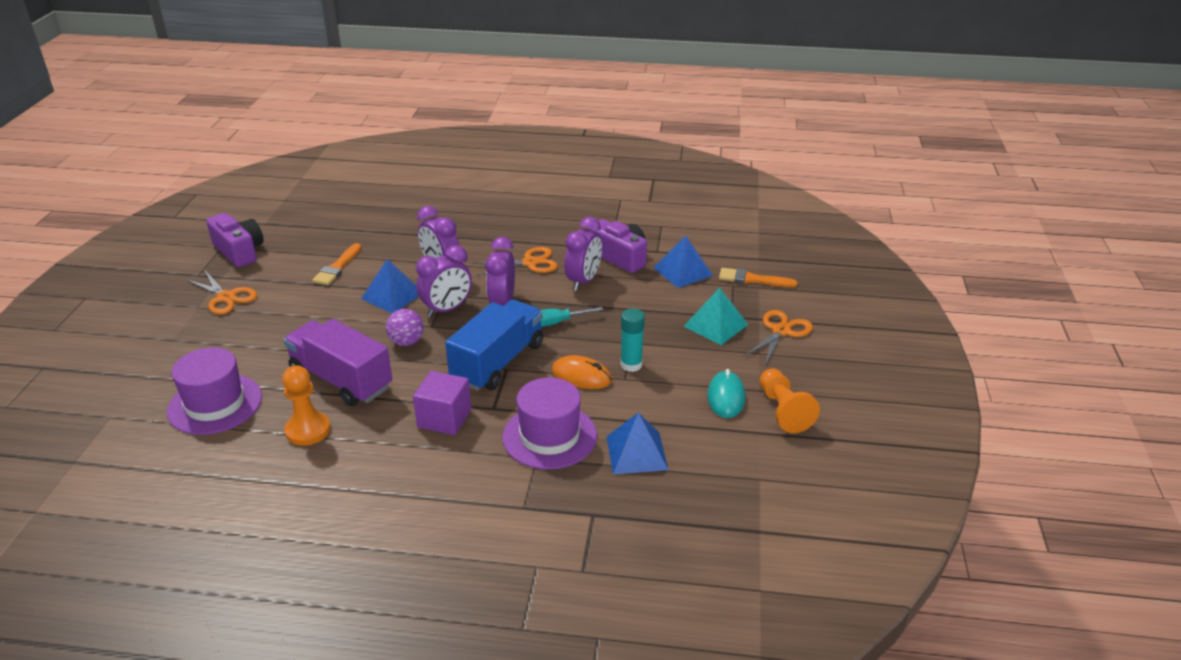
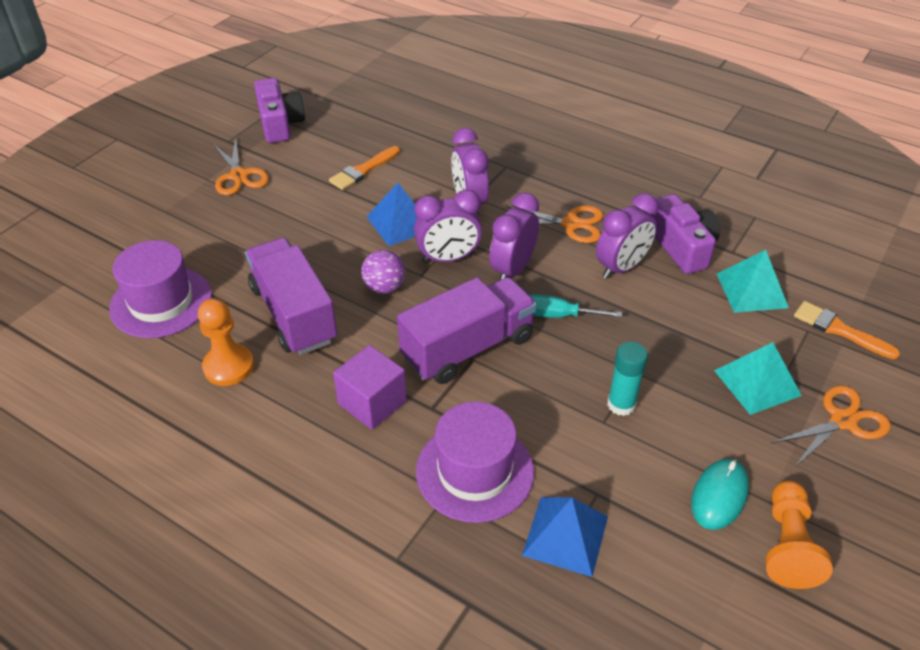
camera: 25 degrees right, 10 degrees up
(498, 362) = (468, 348): blue truck -> purple truck
(581, 376) = (553, 400): orange mouse -> none
(683, 271) = (752, 290): blue pyramid -> turquoise pyramid

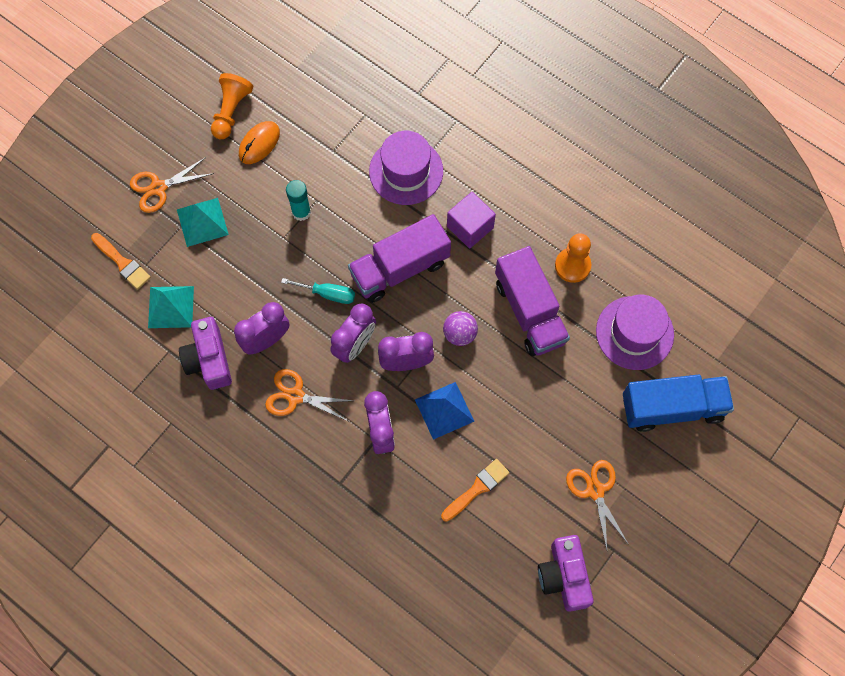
camera: 175 degrees left, 25 degrees up
(135, 239) = (672, 408): none -> blue truck
(565, 535) = (357, 127): blue pyramid -> none
(719, 496) = (259, 143): turquoise mouse -> orange mouse

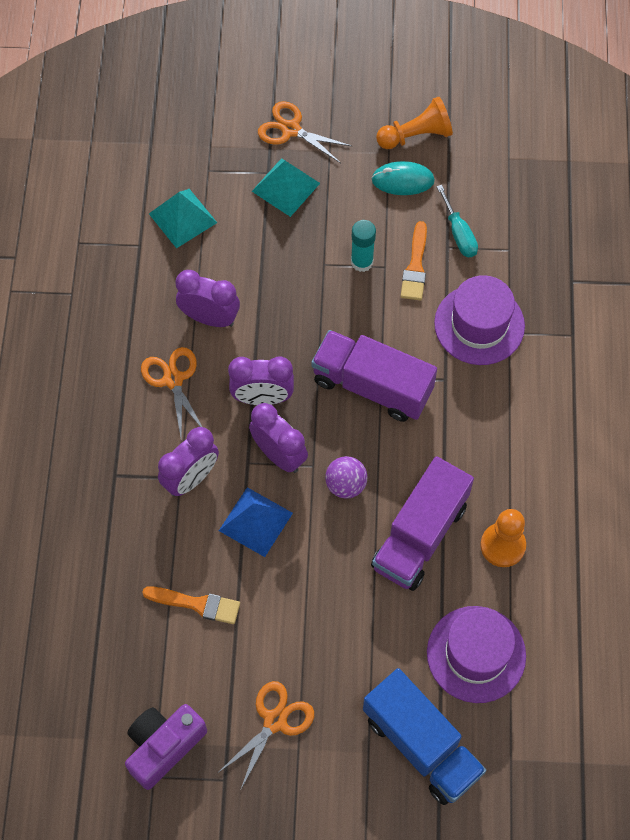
camera: 55 degrees right, 5 degrees down
(122, 263) = (195, 151): orange brush -> orange brush (415, 266)
(209, 359) = (155, 283): purple camera -> none
(259, 143) = (403, 180): orange mouse -> turquoise mouse
(328, 294) = (296, 340): turquoise screwdriver -> turquoise screwdriver (459, 233)
(470, 227) = (467, 421): purple cube -> none

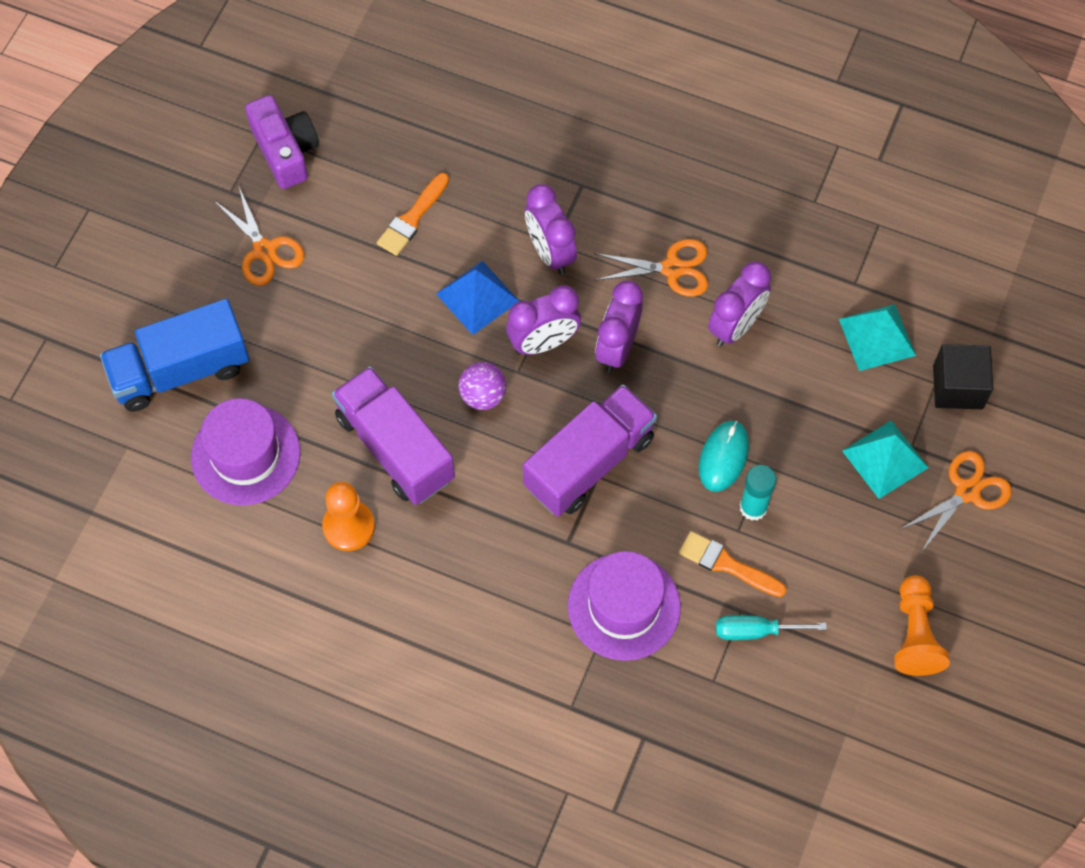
camera: 110 degrees right, 0 degrees up
(206, 155) = (958, 387): none -> black cube
(403, 180) = (853, 594): turquoise mouse -> turquoise mouse (723, 457)

